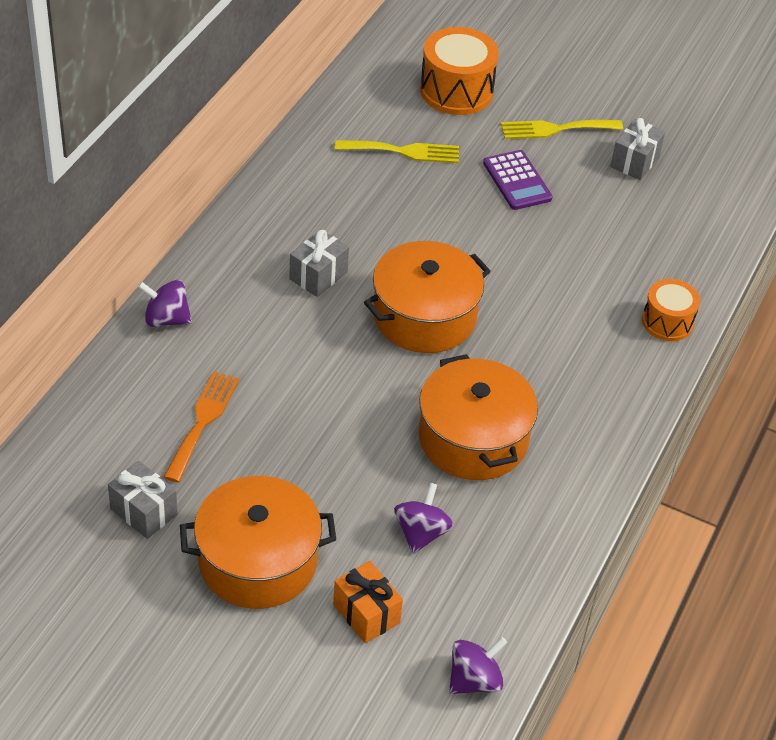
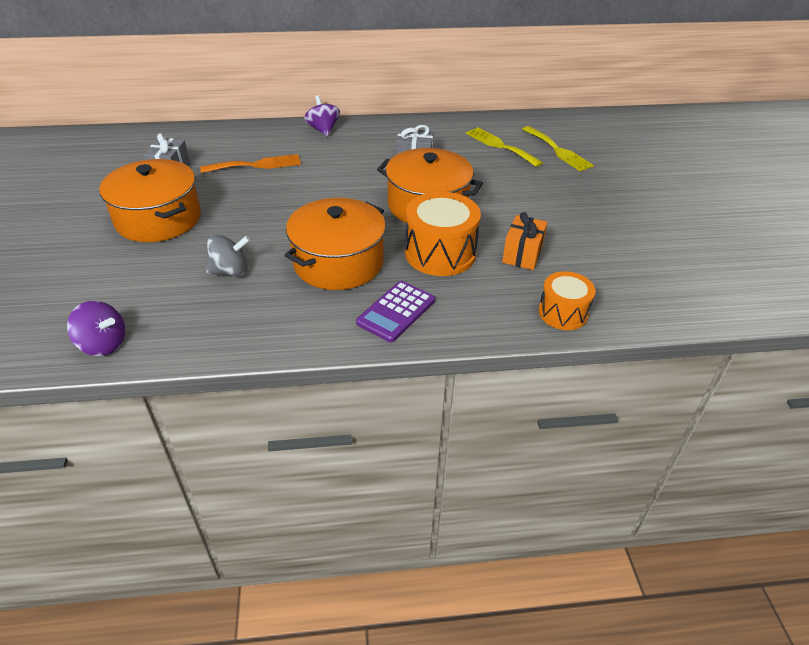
camera: 60 degrees right, 5 degrees down
(366, 614) = (140, 274): orange gift -> orange gift (522, 255)
(421, 533) = (230, 271): purple spinning top -> grey spinning top
(456, 91) = (640, 149): orange drum -> orange drum (440, 253)
(517, 181) = (600, 197): purple calculator -> purple calculator (396, 311)
(555, 129) = (673, 194): yellow fork -> yellow fork (500, 146)
(635, 162) = (701, 238): grey gift -> none

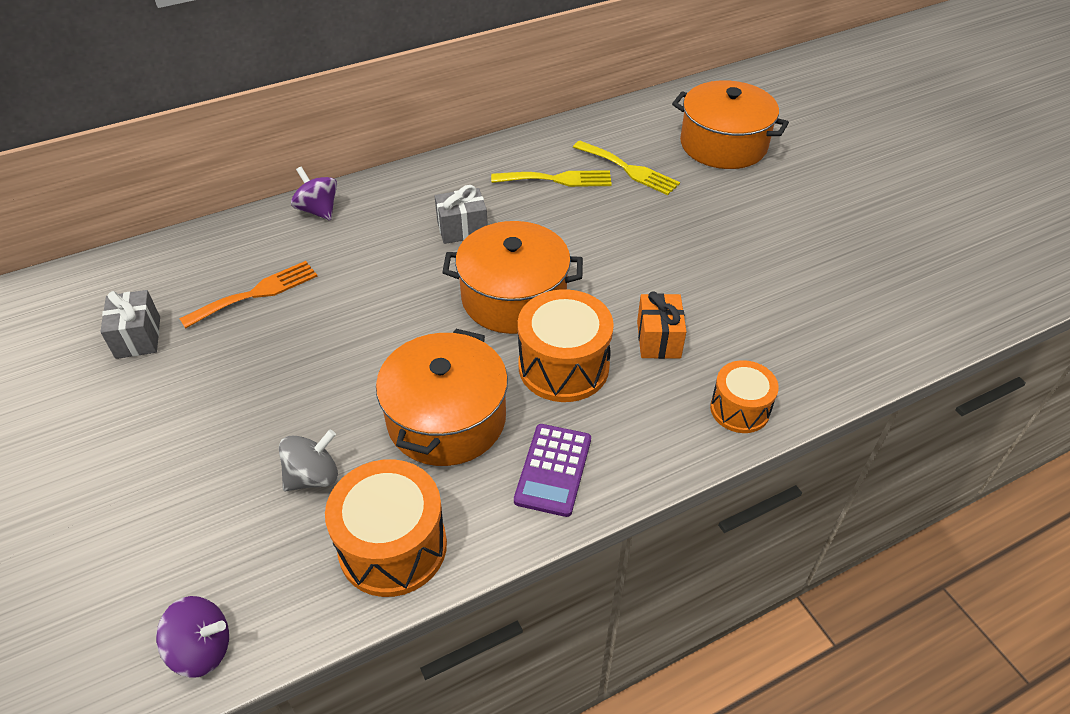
camera: 20 degrees left, 5 degrees up
(158, 219) = (165, 423): orange pot -> orange pot (723, 144)
(257, 324) = (393, 546): none -> orange drum
(500, 146) = (557, 179): yellow fork -> yellow fork turned 150 degrees clockwise

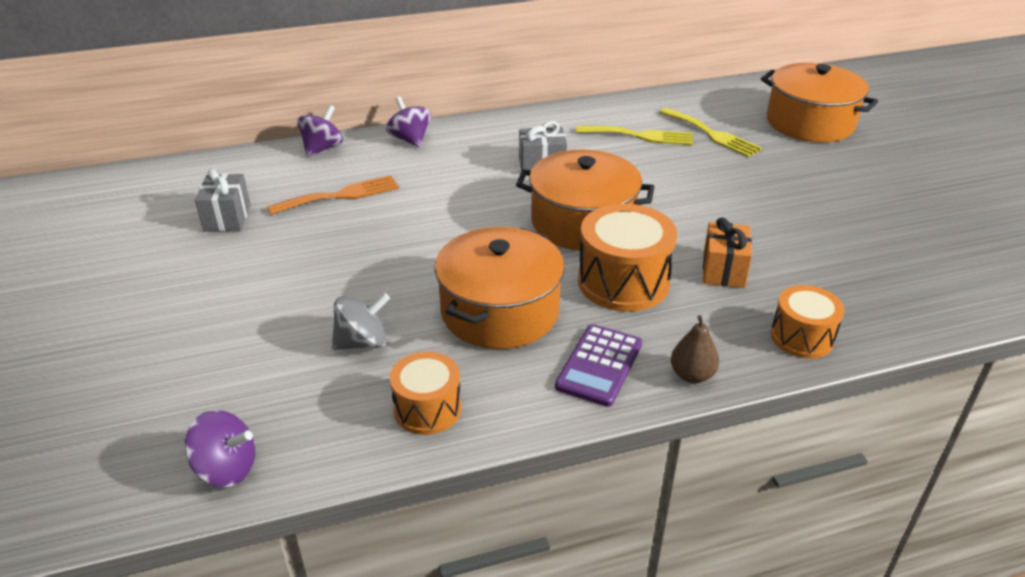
camera: 10 degrees right, 10 degrees down
(225, 232) = (322, 148): none -> purple spinning top
(393, 546) = (427, 409): orange drum -> orange drum, size x0.62
(642, 468) = (692, 375): none -> brown pear

